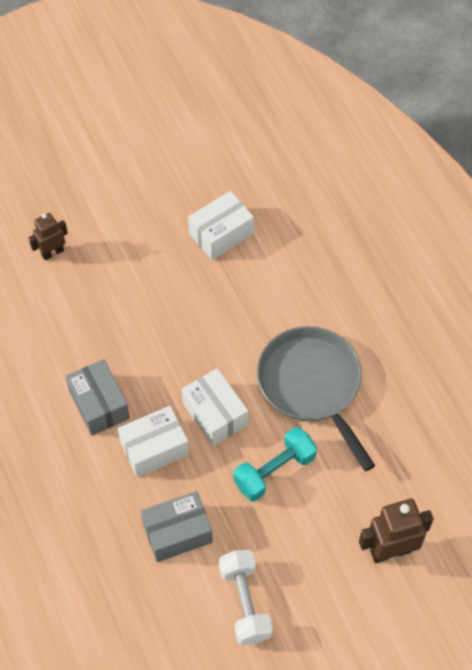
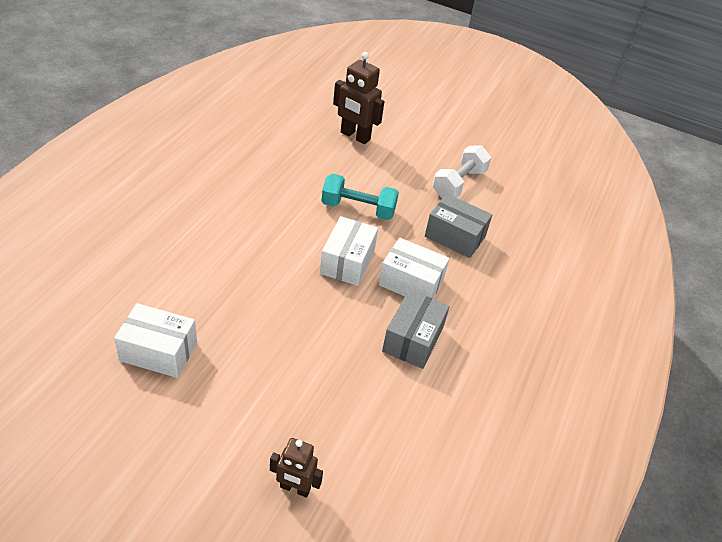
camera: 135 degrees left, 15 degrees down
(311, 385) = (269, 219): grey pan -> none

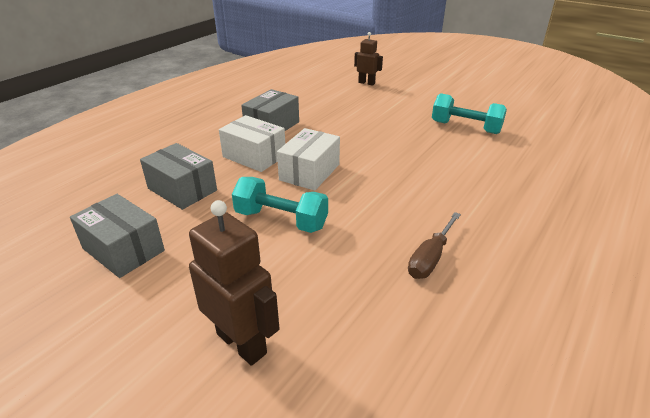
camera: 165 degrees left, 10 degrees down
(159, 351) = (465, 127): white box -> turquoise dumbbell
(244, 181) = (430, 258): none -> brown screwdriver
(459, 183) = (123, 249): white dumbbell -> grey box

